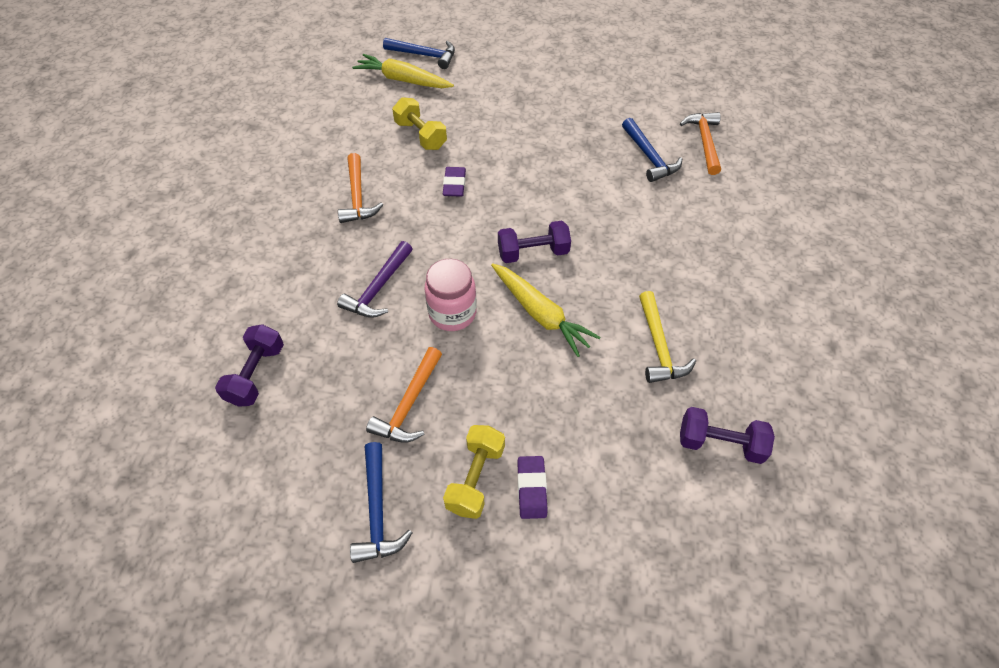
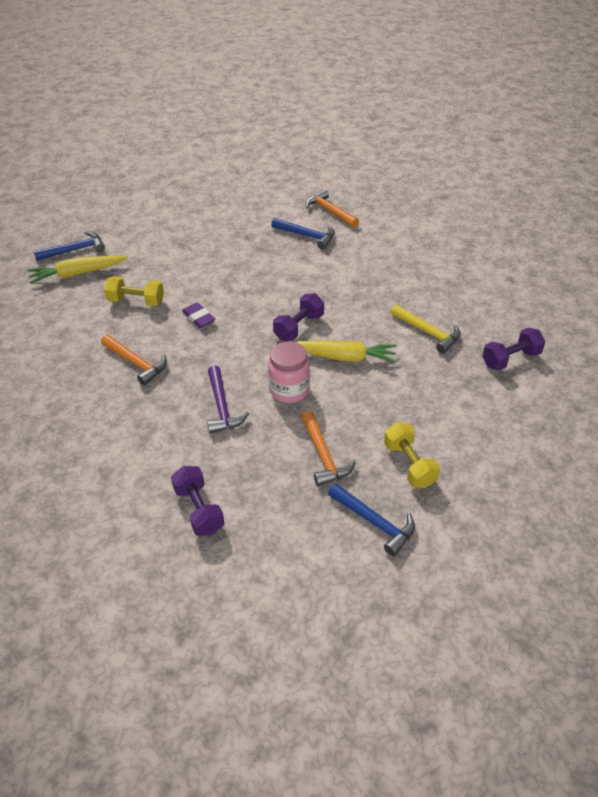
camera: 40 degrees left, 10 degrees down
(532, 488) = (445, 447): purple eraser -> none

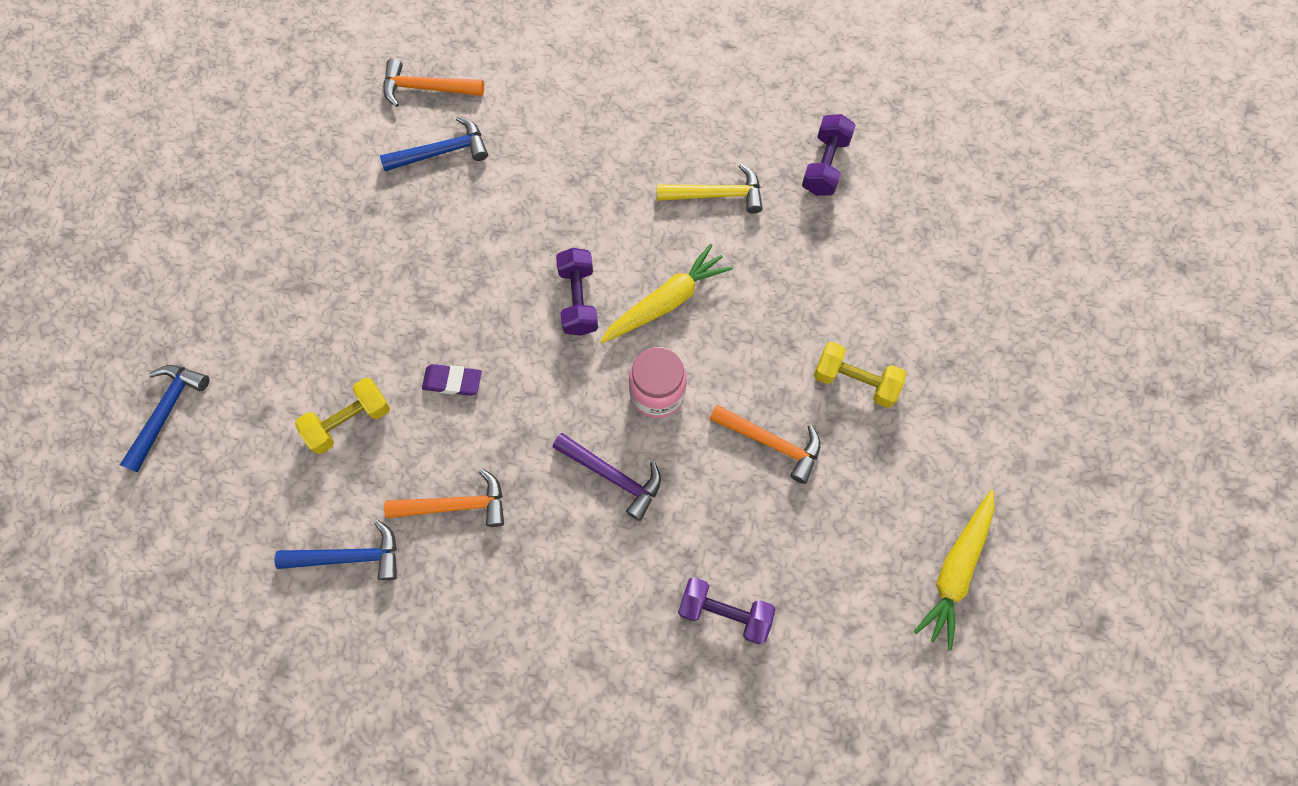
camera: 45 degrees left, 25 degrees up
(78, 274) = (220, 444): yellow carrot -> yellow carrot (955, 570)
(375, 522) = (887, 474): blue hammer -> blue hammer (350, 556)

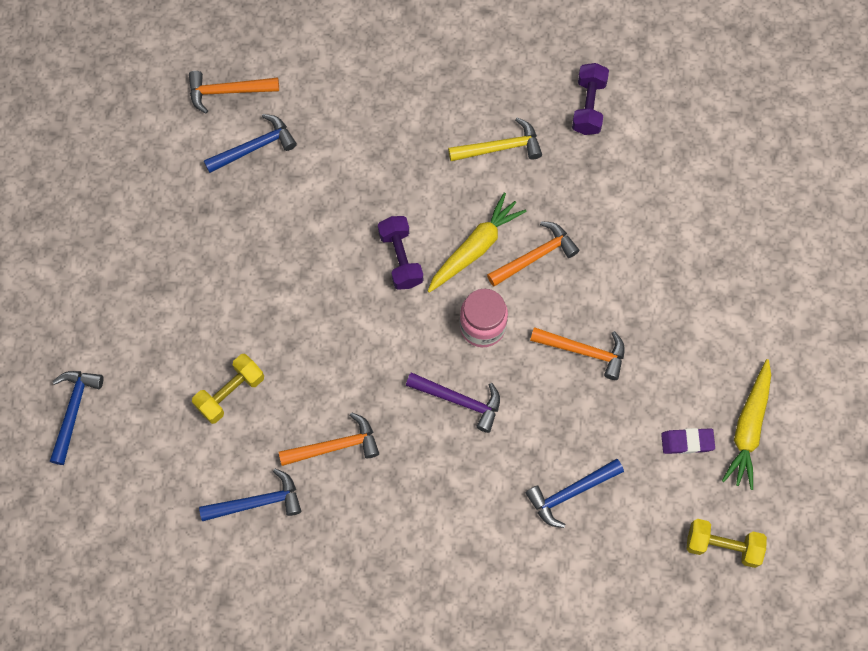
camera: 10 degrees left, 0 degrees up
(452, 381) = (309, 345): purple eraser -> purple eraser (687, 442)
(724, 612) = (570, 493): purple dumbbell -> blue hammer
(734, 322) = (535, 256): none -> orange hammer
(855, 381) = (644, 289): yellow dumbbell -> yellow dumbbell (722, 546)

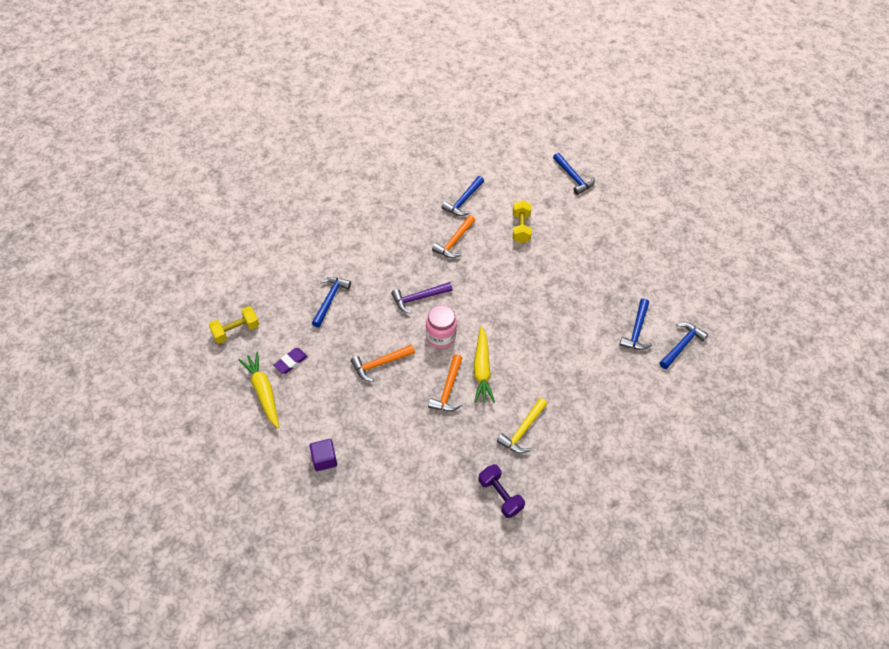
camera: 135 degrees right, 15 degrees down
(227, 91) = (682, 345): orange hammer -> blue hammer
(400, 258) = (511, 336): purple dumbbell -> none
(739, 289) = (324, 459): none -> purple cube

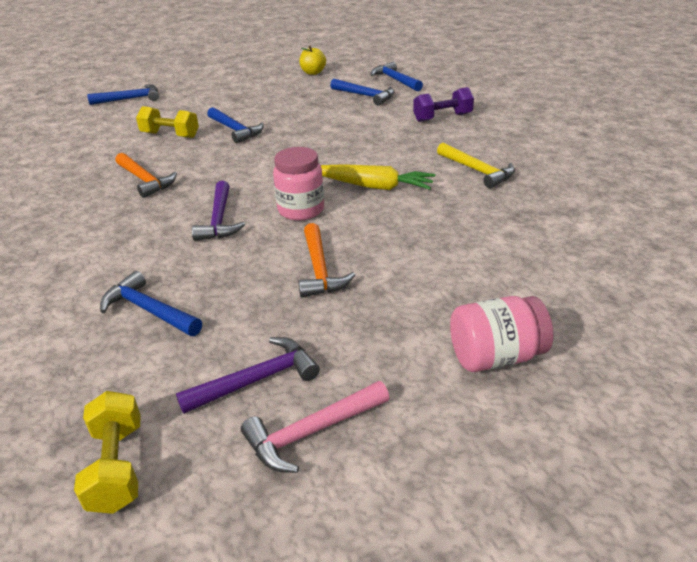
camera: 70 degrees left, 20 degrees down
(263, 392) = (311, 432): yellow carrot -> pink hammer
(291, 362) = (257, 380): purple eraser -> purple hammer
(324, 459) = (496, 356): purple cube -> pink jar
(448, 390) = (395, 215): orange hammer -> none
(463, 201) = (83, 166): blue hammer -> blue hammer (235, 130)
(500, 495) = (573, 197): purple dumbbell -> purple dumbbell (442, 117)
(675, 279) = (313, 72): none -> yellow apple

